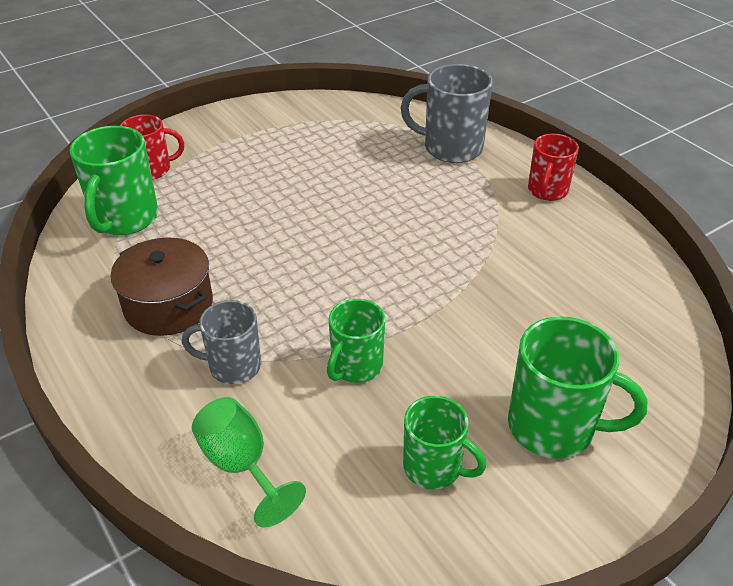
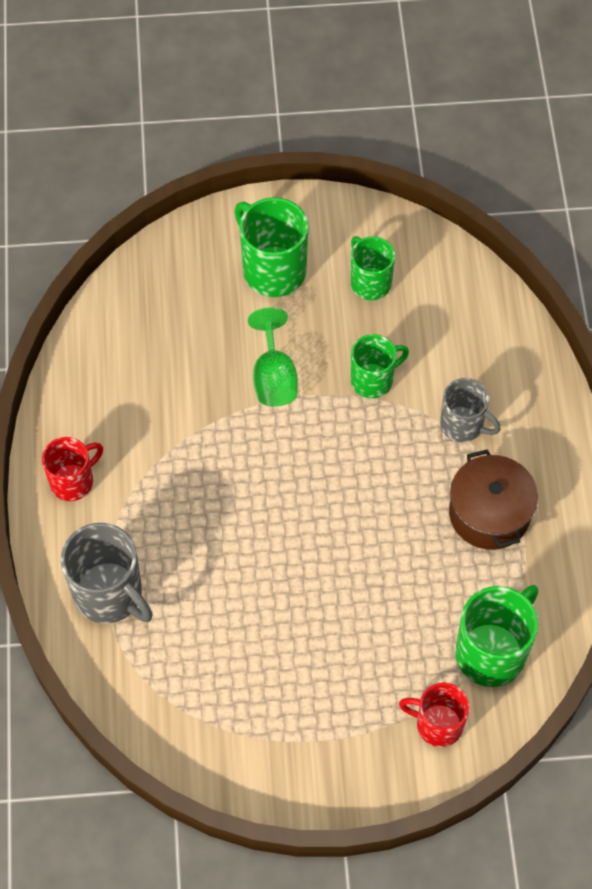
camera: 150 degrees left, 20 degrees up
(241, 465) = (491, 344): green goblet -> green goblet (274, 377)

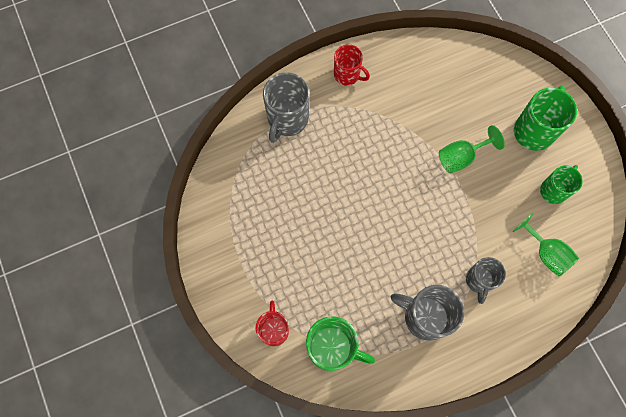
camera: 70 degrees right, 10 degrees up
(373, 380) = (486, 215): green mug -> none
(454, 328) = (546, 253): none -> green goblet
(489, 513) = (425, 317): brown pot -> grey mug

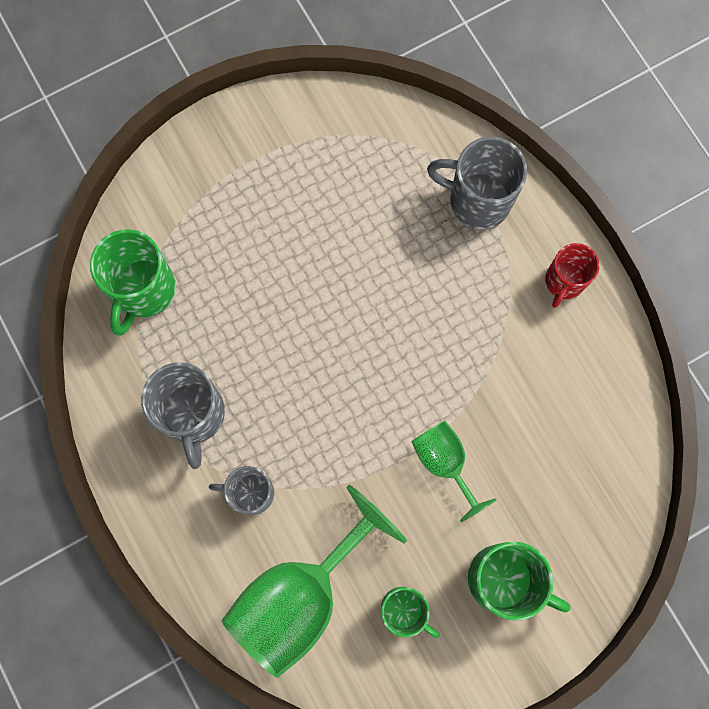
camera: 85 degrees right, 5 degrees up
(274, 329) = (165, 212): red mug -> none
(425, 317) = (193, 415): grey mug -> grey mug turned 150 degrees clockwise
(546, 253) = (300, 595): green goblet -> green goblet, size x1.88

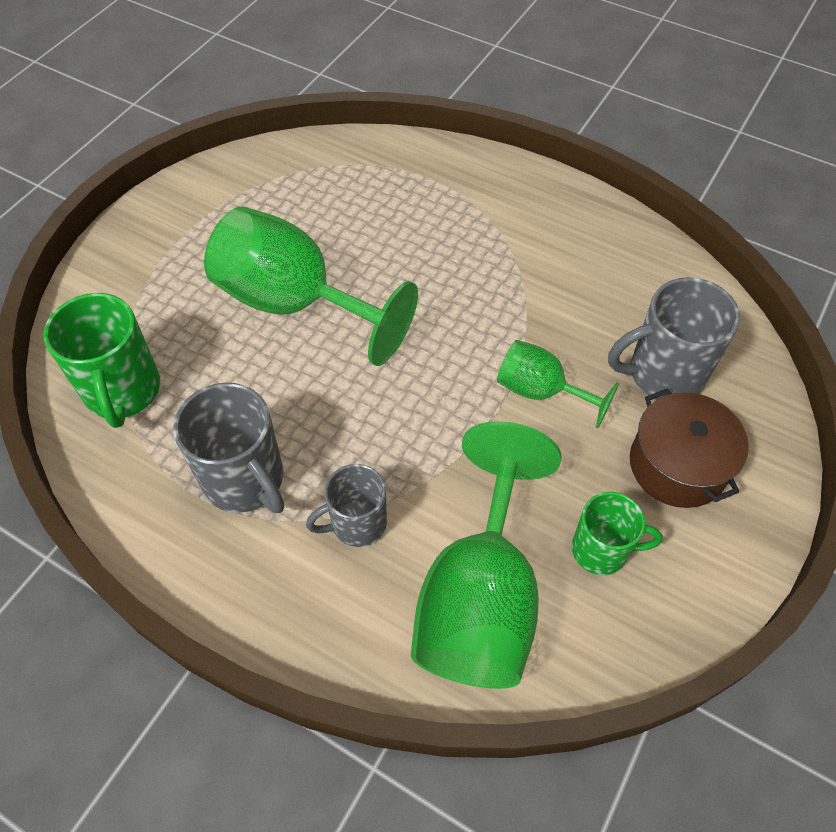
camera: 30 degrees left, 20 degrees down
(307, 278) = (295, 303): none -> green goblet
(477, 200) = (419, 178): grey mug -> grey mug (663, 374)
(503, 579) = (677, 465): green mug -> brown pot
(564, 281) = (540, 202): red mug -> none

